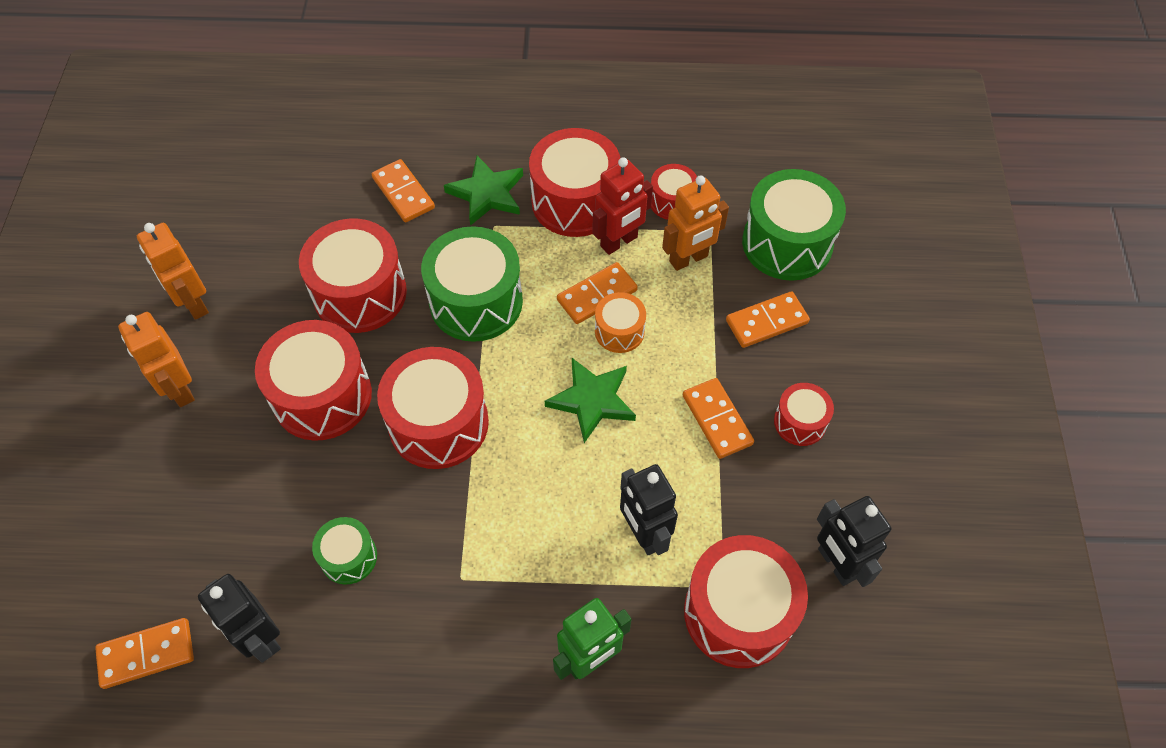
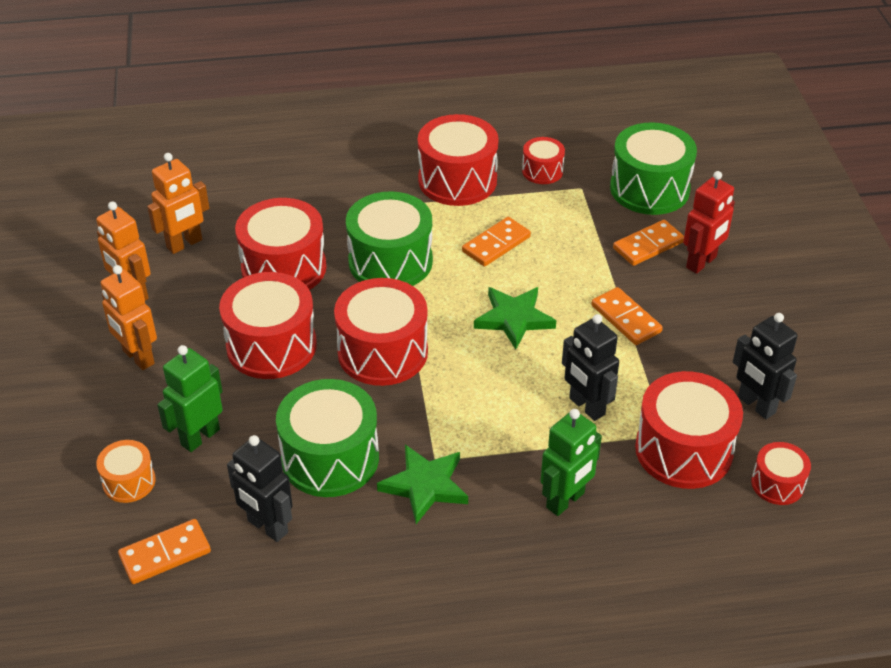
camera: 10 degrees left, 15 degrees down
(219, 505) = (200, 437): none -> green robot
(349, 557) = (330, 458): green drum -> green drum, size x1.90
(403, 193) = (302, 191): orange domino -> none
(487, 193) = (377, 183): green star -> green star (425, 485)
(619, 242) = (504, 204): red robot -> red robot (701, 263)
(619, 331) = (523, 267): orange drum -> orange drum (129, 481)
(689, 259) = (568, 210): orange robot -> orange robot (185, 244)
(800, 422) = (697, 311): red drum -> red drum (777, 484)

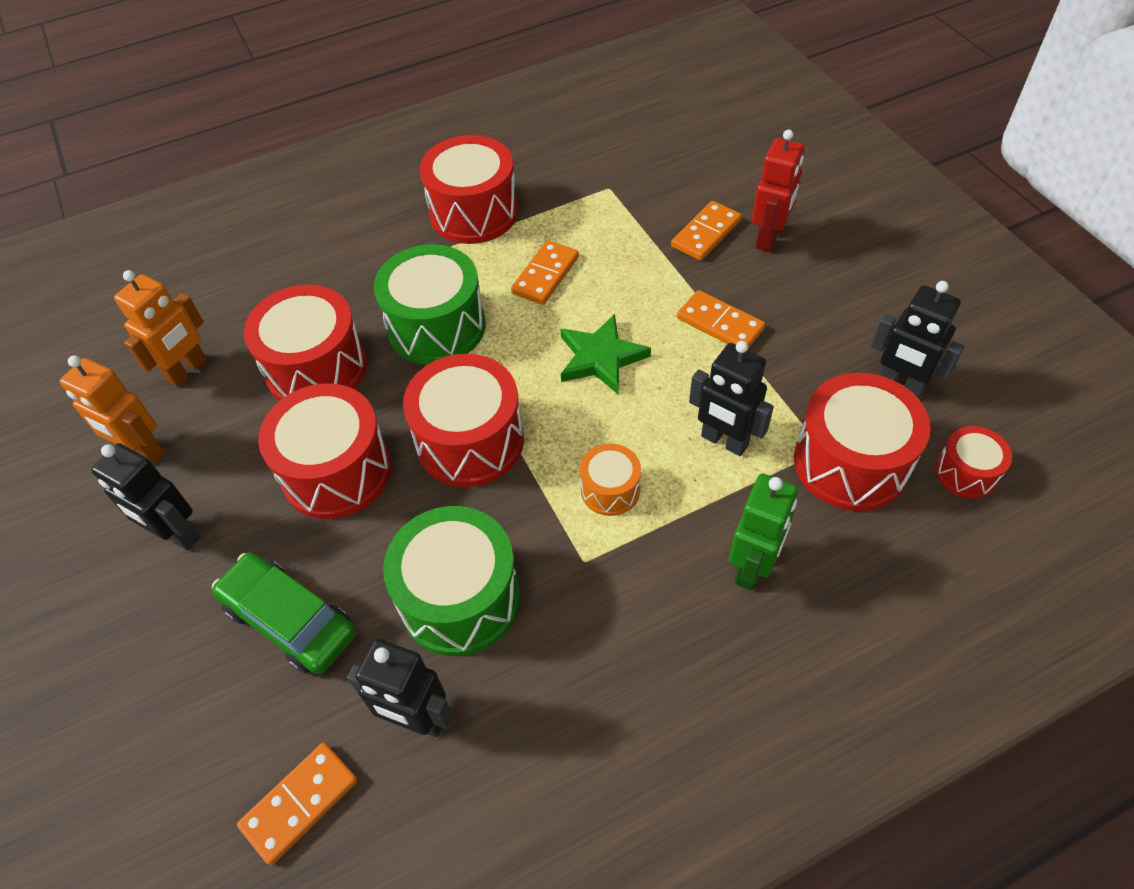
camera: 15 degrees left, 10 degrees up
(129, 481) = (219, 712): orange drum -> orange drum (610, 490)
(138, 357) = (176, 535): orange robot -> black robot
(200, 437) = (290, 620): green robot -> green car
(425, 485) = (586, 599): green star -> none
(542, 171) = (560, 179): red drum -> none
(649, 189) = (679, 171): green drum -> none

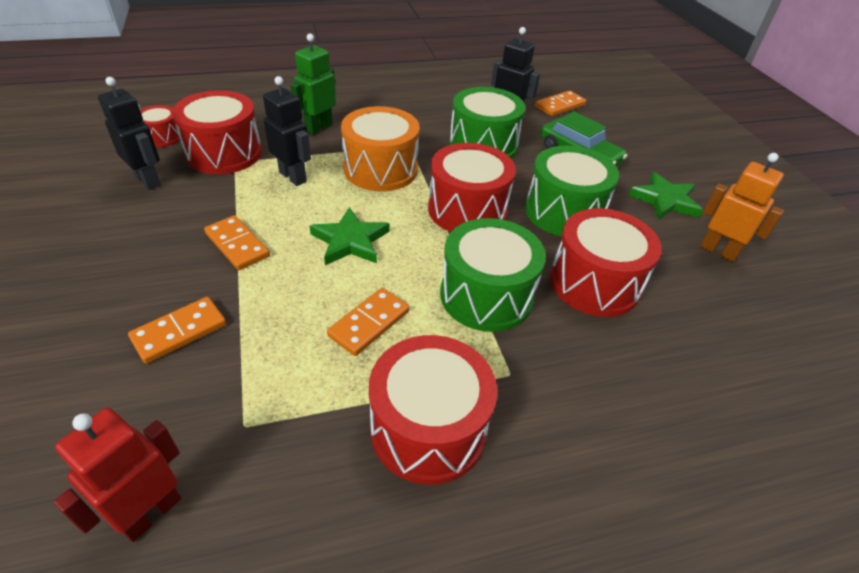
camera: 175 degrees left, 10 degrees down
(176, 535) = (665, 200): black robot -> green star
(188, 371) = (714, 305): orange robot -> none
(336, 471) = (564, 212): red drum -> green drum
(610, 490) = (380, 169): orange drum -> orange drum, size x1.90
(769, 238) = (122, 311): red robot -> red robot (151, 513)

